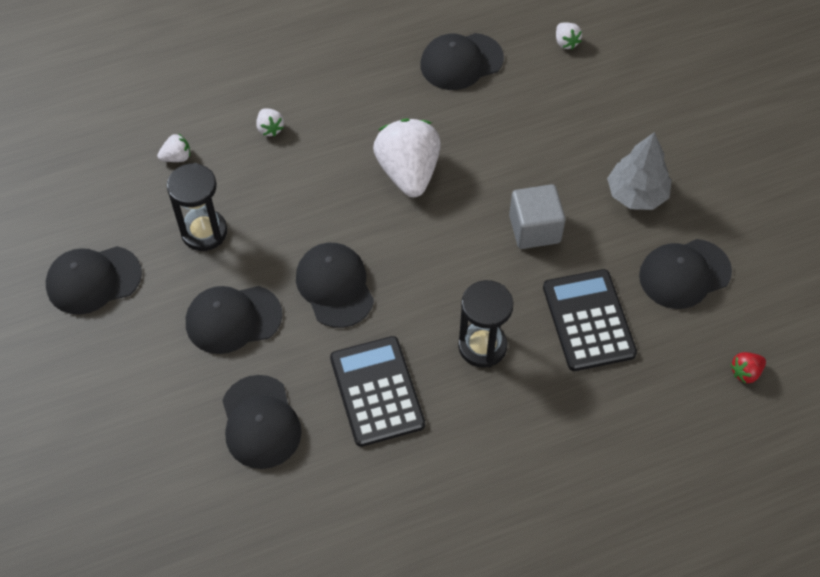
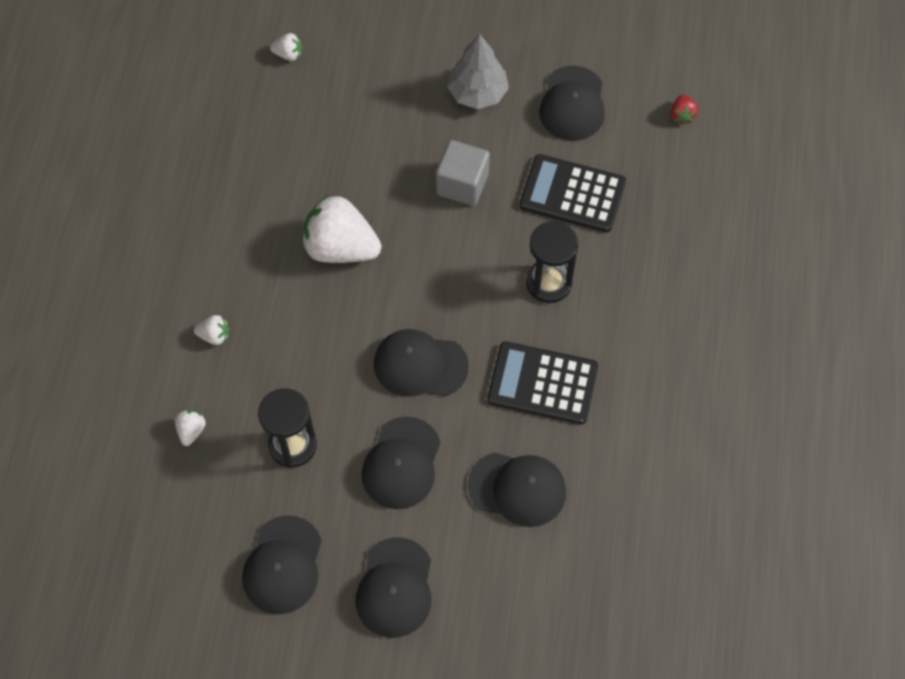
camera: 60 degrees left, 5 degrees up
(461, 62) = (250, 144): black cap -> black cap (395, 588)

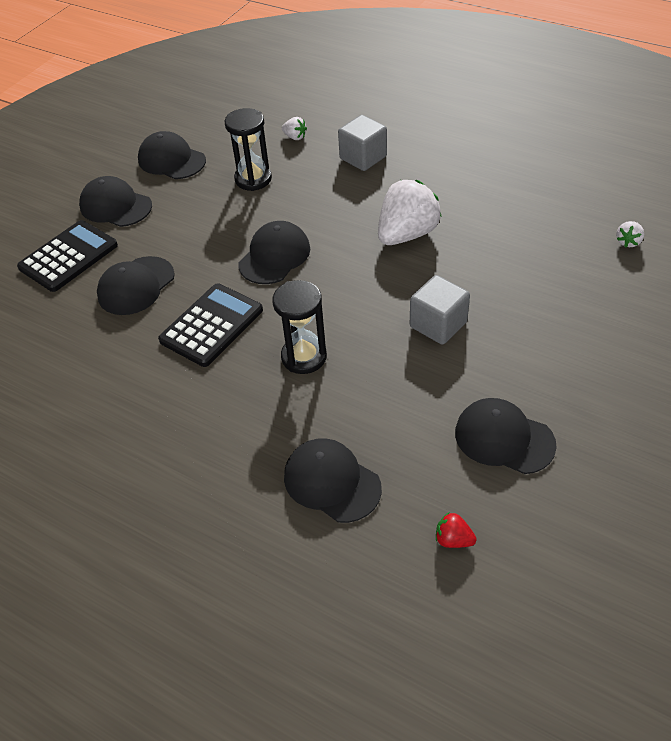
camera: 115 degrees right, 15 degrees down
(214, 335) = (363, 157): white strawberry -> grey cube
(401, 463) = (201, 228): black cap -> black cap (331, 482)
(478, 93) = (543, 363): grey tree -> none
(572, 194) = (391, 403): black calculator -> black calculator (68, 256)

